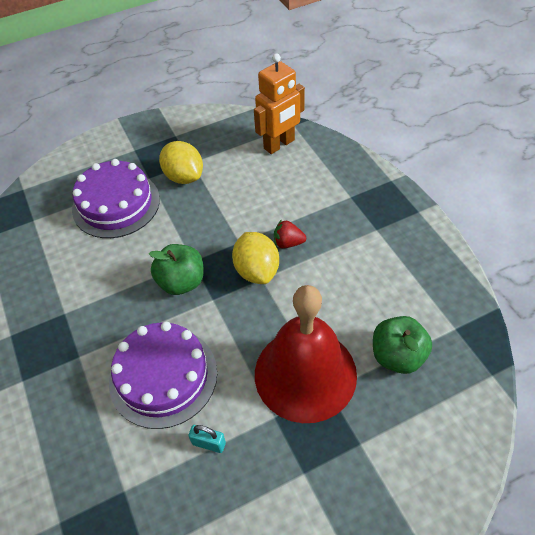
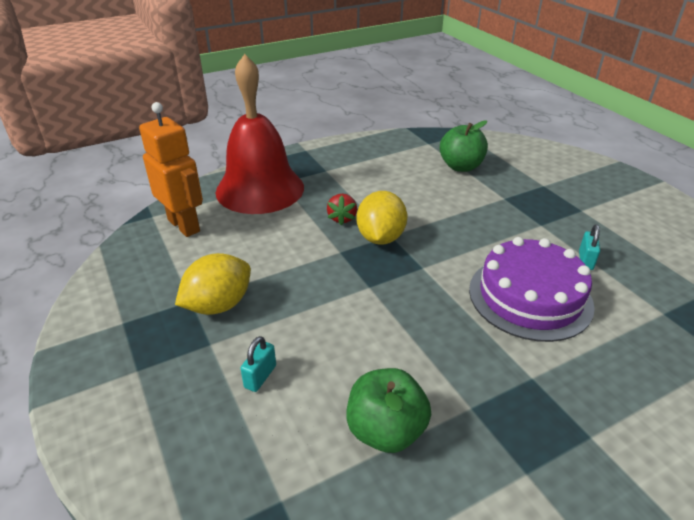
camera: 95 degrees left, 15 degrees down
(116, 204) = (260, 376): purple cake -> turquoise padlock
(181, 282) = (402, 293): green apple -> green apple (386, 430)
(257, 270) = (380, 238): yellow lemon -> yellow lemon turned 60 degrees counterclockwise
(305, 374) = (493, 209): red bell -> red bell (260, 189)

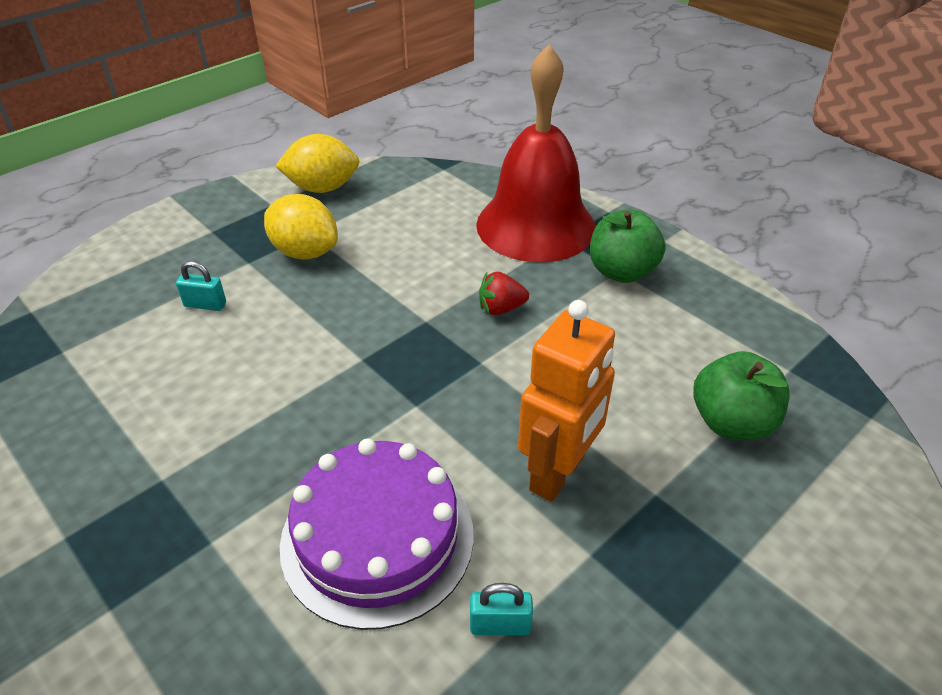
camera: 75 degrees right, 5 degrees up
(184, 225) = (434, 193): orange robot -> orange robot (558, 473)
(380, 238) = (470, 353): yellow lemon -> yellow lemon (322, 188)
(386, 430) = (132, 408): green apple -> green apple (621, 272)

